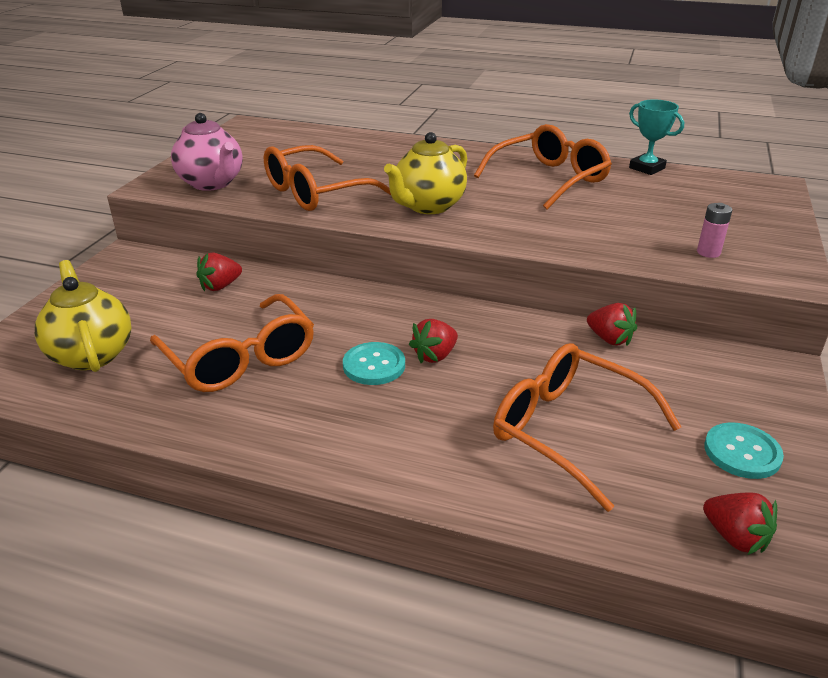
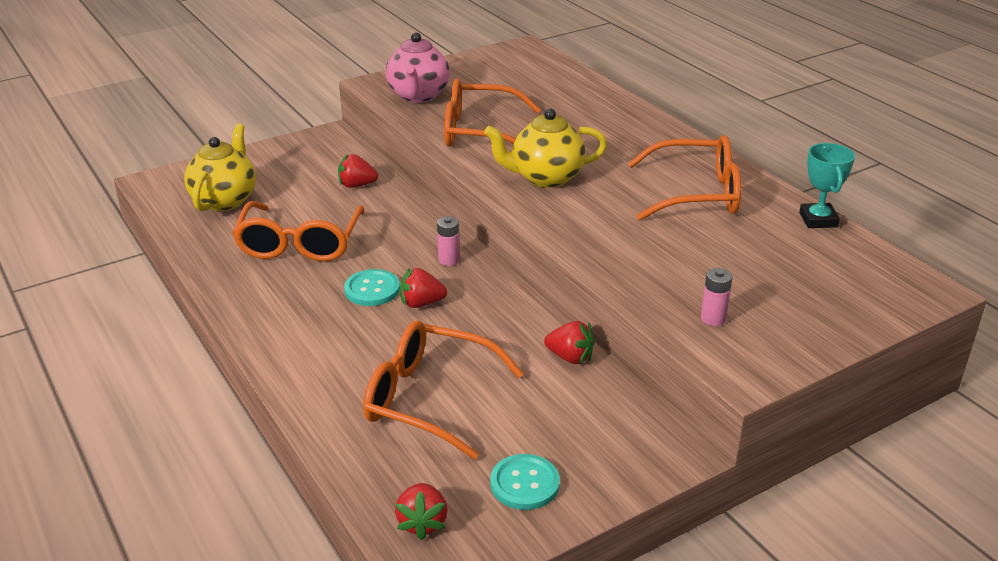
camera: 40 degrees right, 0 degrees up
(401, 311) = (449, 260): none -> pink battery
(567, 430) = (428, 399): orange glasses -> orange glasses turned 60 degrees counterclockwise
(609, 339) = (570, 357): red strawberry -> red strawberry turned 60 degrees counterclockwise

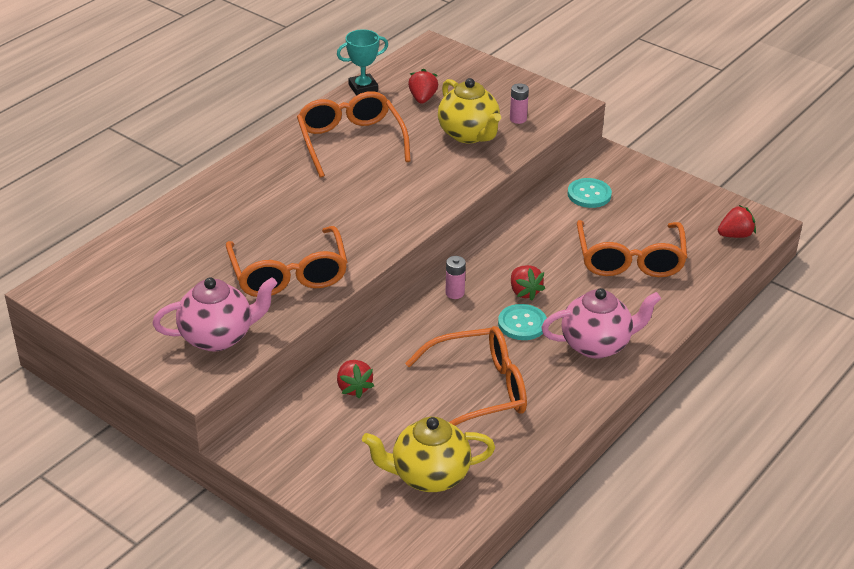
camera: 110 degrees left, 5 degrees up
(303, 329) = (597, 345): none -> pink teapot
(524, 484) = (675, 205): turquoise button -> turquoise button (589, 194)
(545, 178) = (362, 218): yellow teapot -> yellow teapot (469, 134)
(570, 357) = (544, 208): red strawberry -> red strawberry (422, 98)

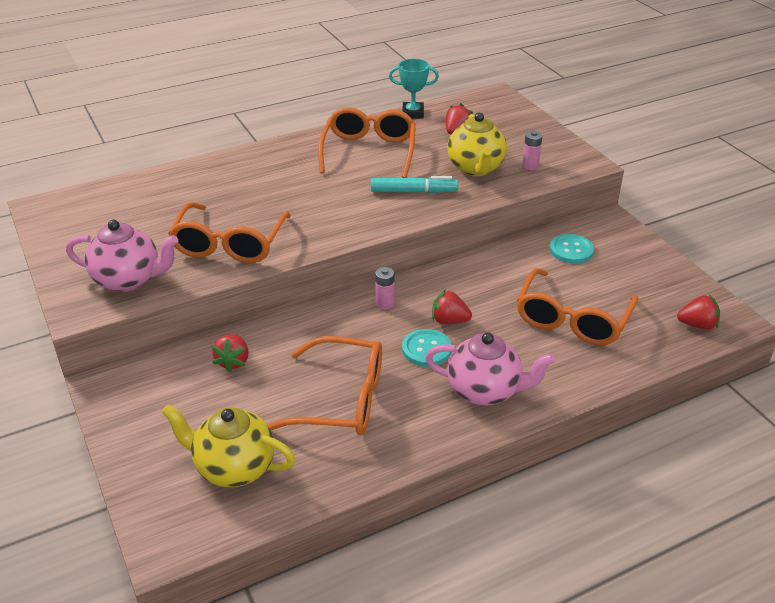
camera: 25 degrees right, 0 degrees up
(427, 174) = (413, 192): none -> turquoise marker
(524, 292) = (449, 321): red strawberry -> red strawberry turned 105 degrees clockwise

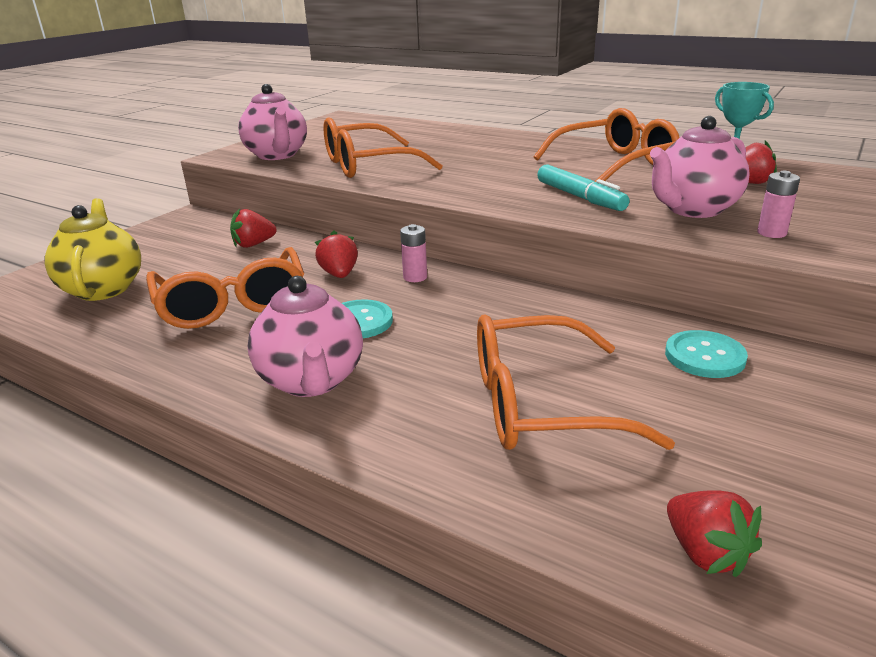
camera: 60 degrees right, 10 degrees down
(449, 321) = (427, 319): red strawberry -> red strawberry (339, 274)
(475, 168) = (692, 209): yellow teapot -> pink teapot

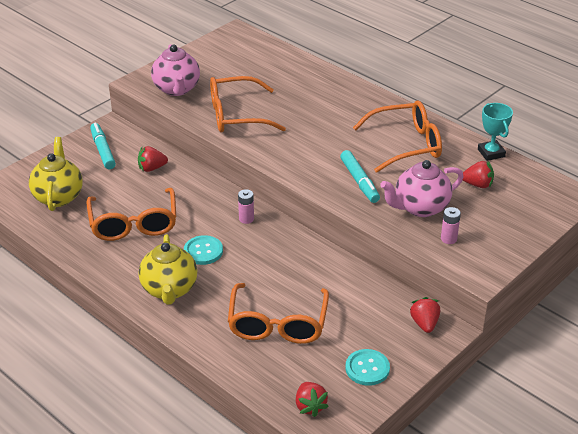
camera: 10 degrees right, 10 degrees up
(178, 236) = (103, 150): none -> turquoise marker
(312, 381) = (169, 290): pink teapot -> yellow teapot
(339, 274) = (201, 208): red strawberry -> red strawberry (424, 323)
(539, 404) = (277, 324): orange glasses -> orange glasses turned 90 degrees counterclockwise
(704, 356) = (379, 309): turquoise button -> turquoise button (367, 368)

